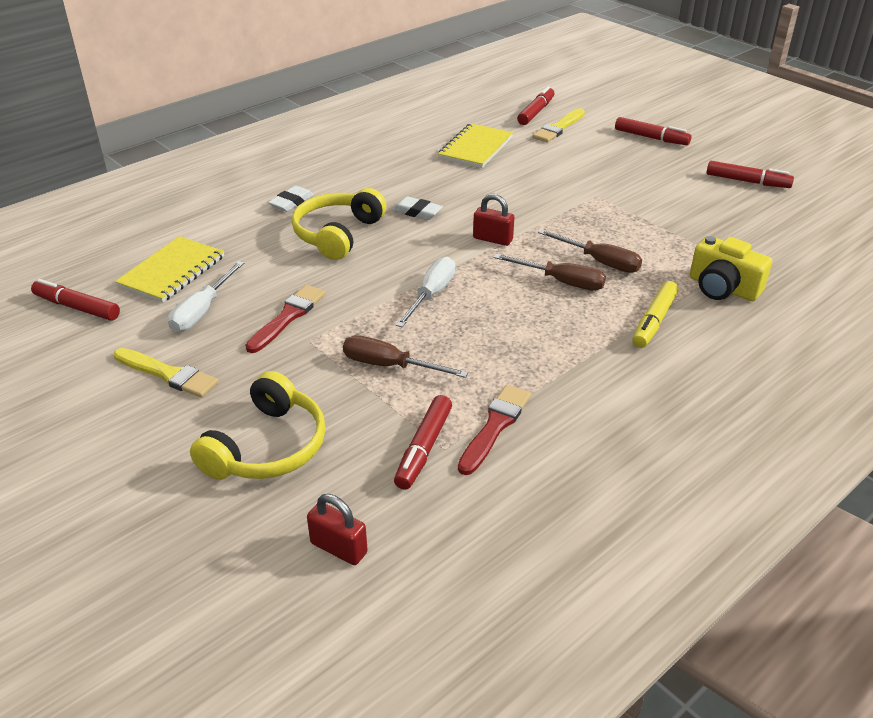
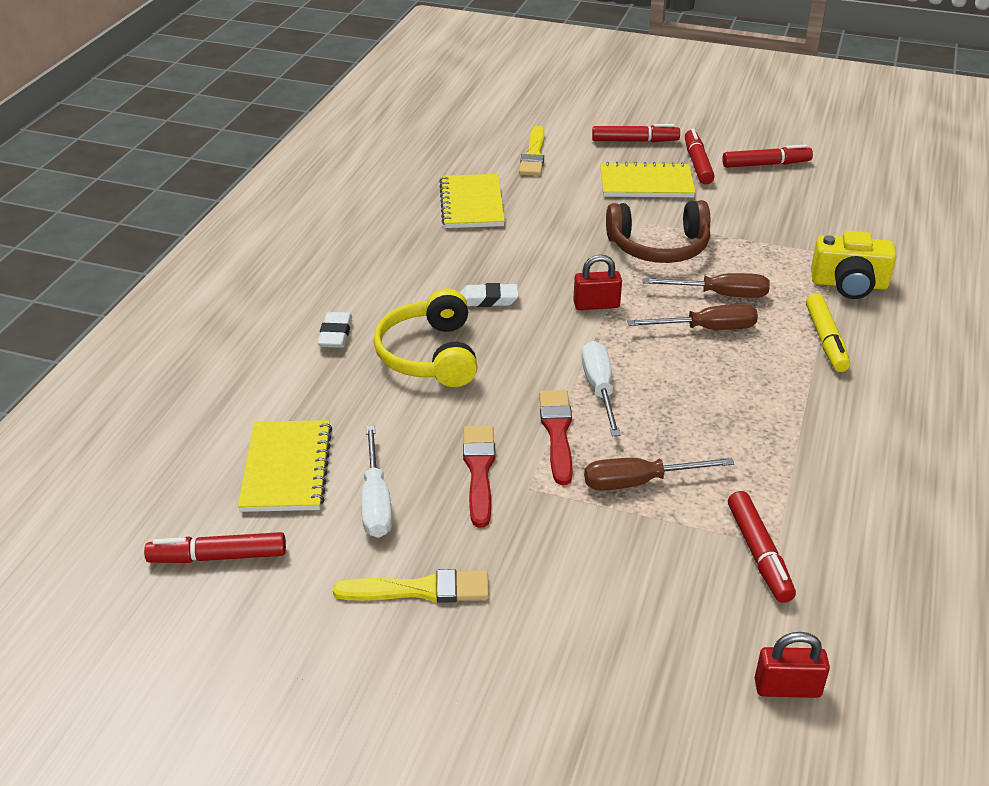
camera: 30 degrees left, 0 degrees up
(267, 447) = (612, 620): yellow headphones -> none
(495, 426) = (797, 503): red brush -> red brush (557, 432)
(536, 112) = (491, 142): red marker -> red marker (697, 163)
(587, 215) = (659, 247): none -> brown headphones
(627, 169) = (646, 183): none -> yellow notebook

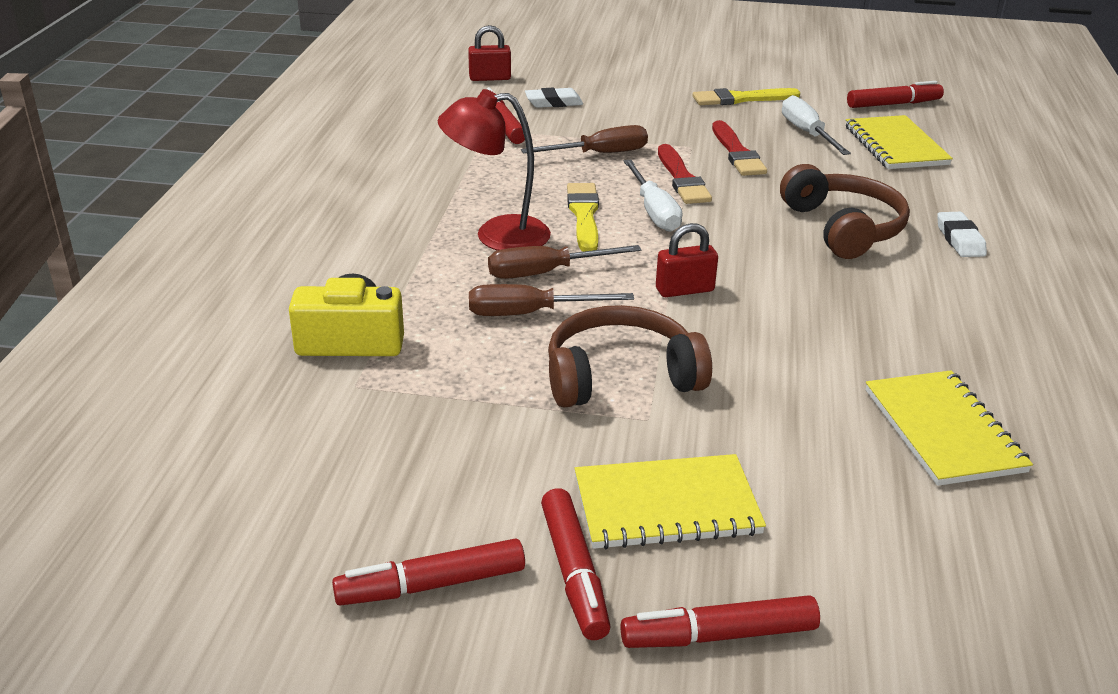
camera: 170 degrees right, 5 degrees down
(430, 355) = (843, 228): yellow headphones -> brown headphones
(488, 300) = (819, 286): white eraser -> white eraser (553, 102)
(533, 155) = (910, 564): yellow brush -> yellow brush (584, 215)
(751, 372) = (497, 235): none -> red lamp
(825, 340) = (405, 271): yellow marker -> none

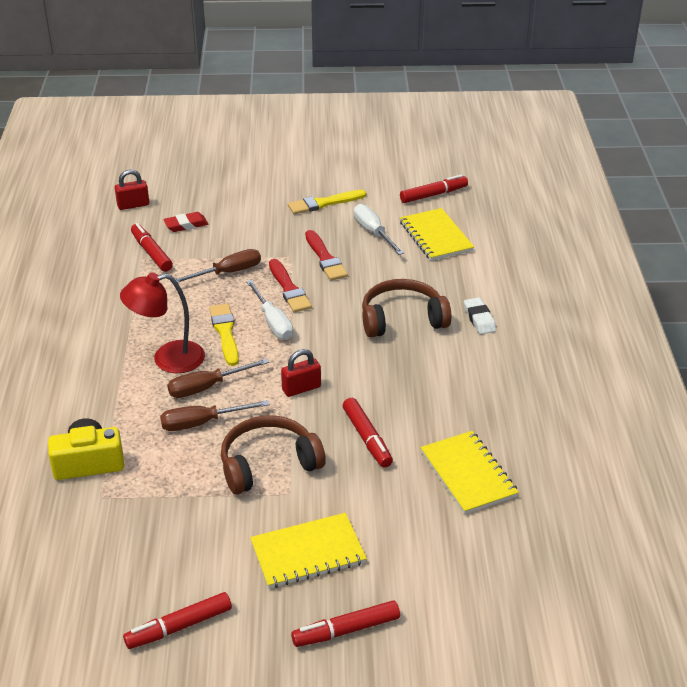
camera: 10 degrees left, 5 degrees up
(553, 102) = (186, 225): white eraser -> red eraser
(574, 573) = (260, 605): red marker -> red marker (367, 438)
(843, 228) = (402, 319): brown headphones -> brown headphones turned 75 degrees counterclockwise

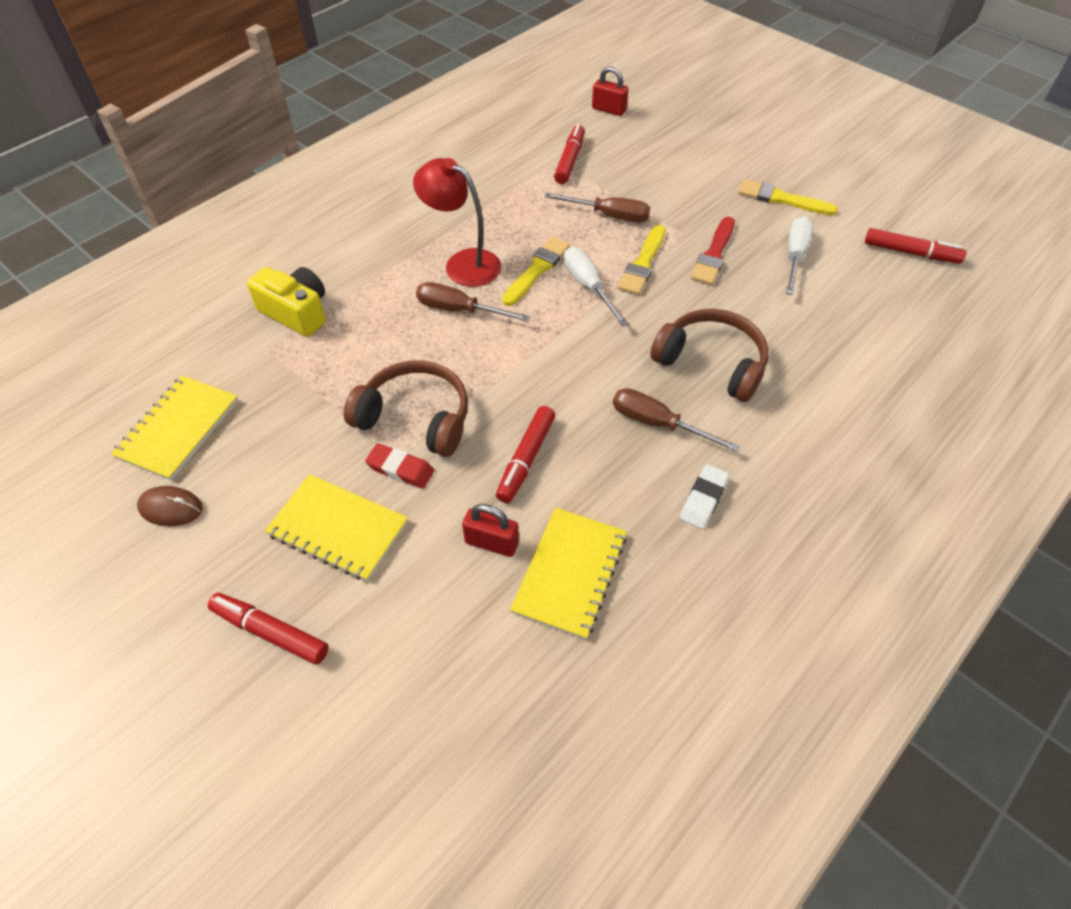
camera: 45 degrees right, 15 degrees up
(179, 627) = (171, 508): red marker -> brown mouse
(186, 225) = (629, 151): red eraser -> red eraser (400, 469)
(202, 423) = (415, 340): brown screwdriver -> brown screwdriver (658, 423)
(273, 322) = (588, 286): white screwdriver -> white screwdriver turned 135 degrees clockwise
(289, 289) = (642, 264): red brush -> yellow brush
(301, 388) = (532, 367): red padlock -> red padlock (491, 543)
(436, 236) = (857, 298): yellow notebook -> yellow notebook (178, 429)
(479, 319) = (793, 416): white eraser -> white eraser (703, 499)

